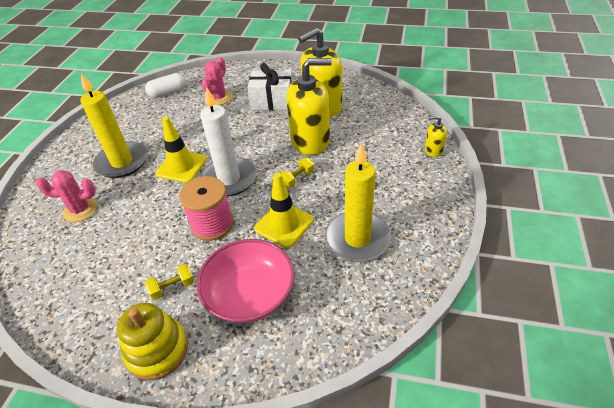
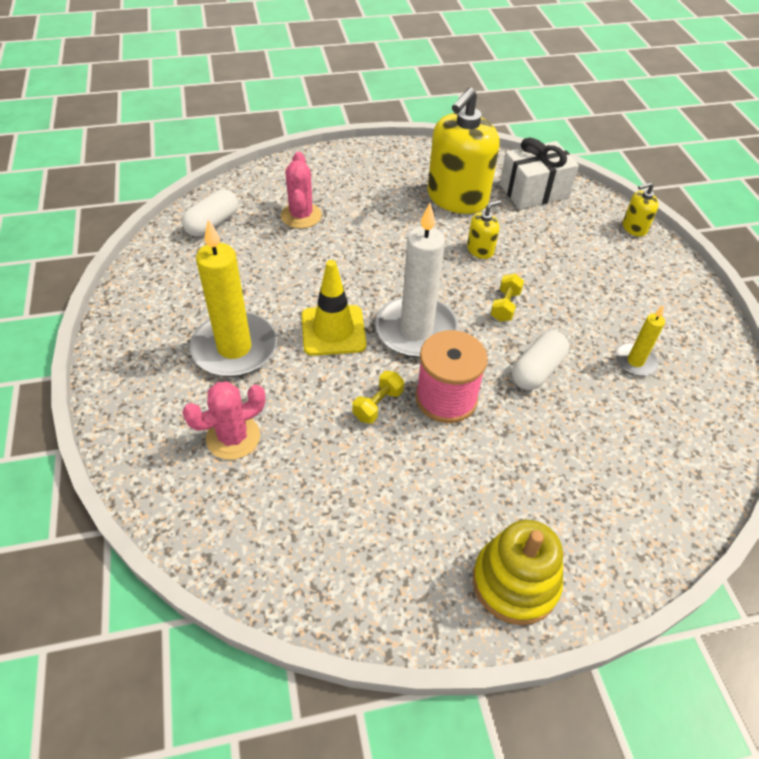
camera: 30 degrees left, 5 degrees up
(172, 287) = (465, 498): yellow dumbbell -> yellow dumbbell (378, 405)
(250, 294) = (568, 471): pink bowl -> none
(272, 101) = (384, 205): white gift -> white gift (534, 191)
(284, 224) = (537, 370): yellow traffic cone -> white capsule
(310, 140) = (480, 250): yellow soap dispenser -> yellow soap dispenser, size x0.45
(357, 239) = (635, 361): yellow candle -> yellow candle, size x0.50

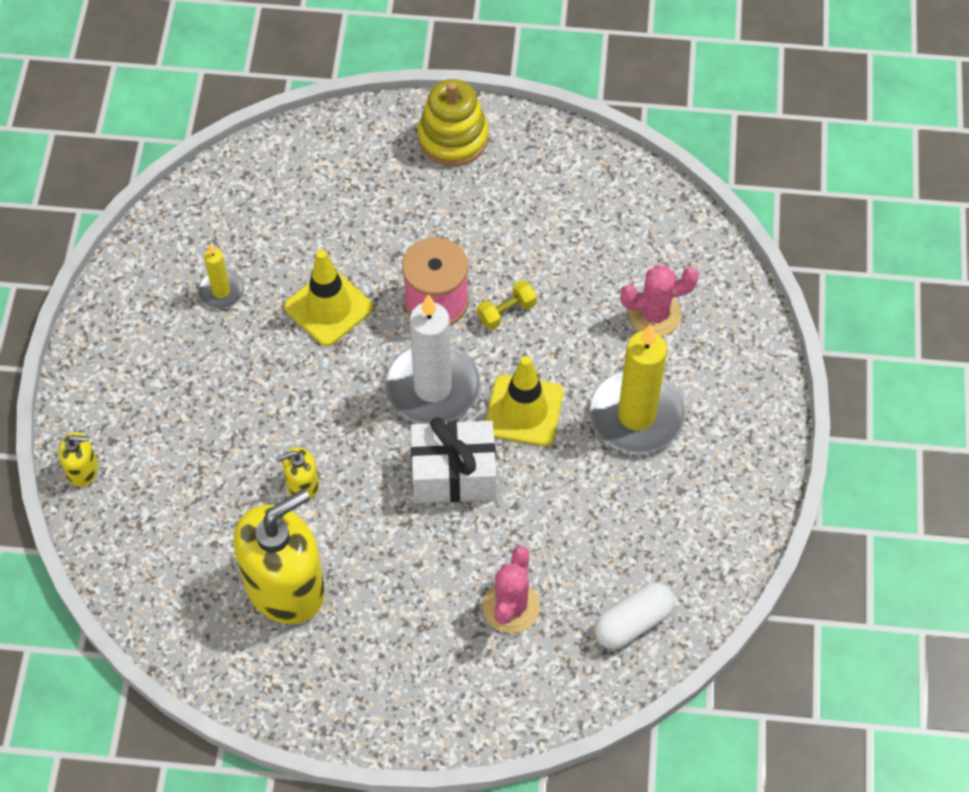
camera: 160 degrees left, 10 degrees up
(505, 306) = (318, 394): yellow dumbbell -> none
(534, 191) = (171, 573): white gift -> white gift (453, 474)
(537, 370) = (328, 307): white capsule -> yellow traffic cone

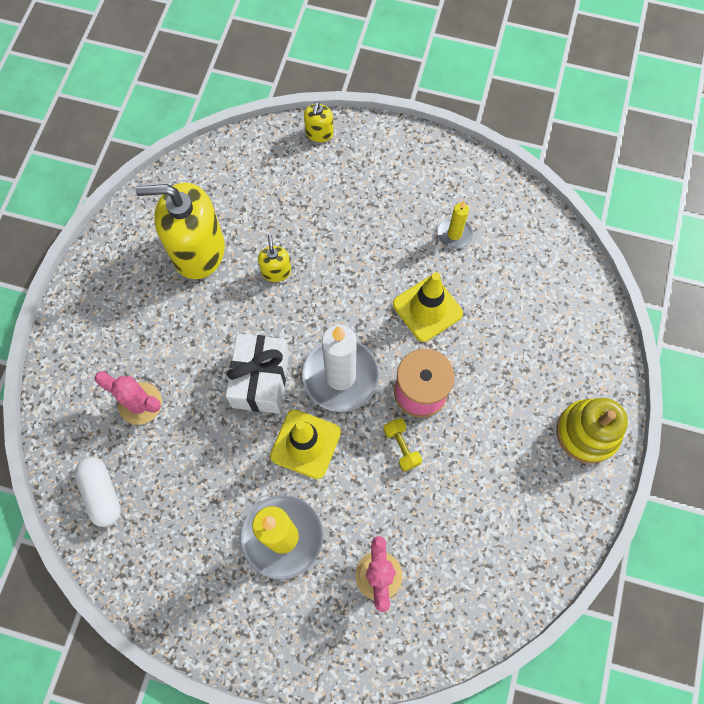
camera: 100 degrees right, 10 degrees up
(285, 586) = (198, 250): yellow soap dispenser -> yellow soap dispenser turned 120 degrees clockwise

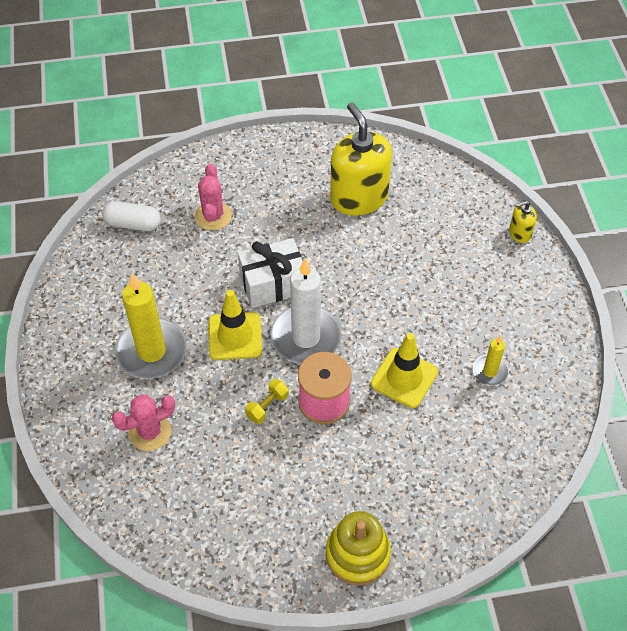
camera: 65 degrees right, 15 degrees down
(102, 493) = (133, 224): white capsule -> white capsule turned 60 degrees clockwise
(276, 271) = (372, 255): yellow soap dispenser -> none

